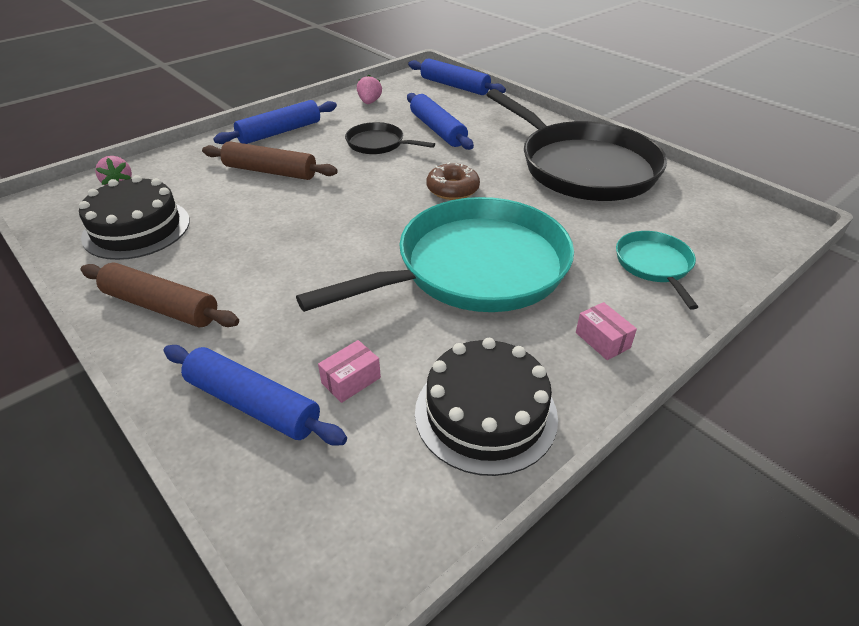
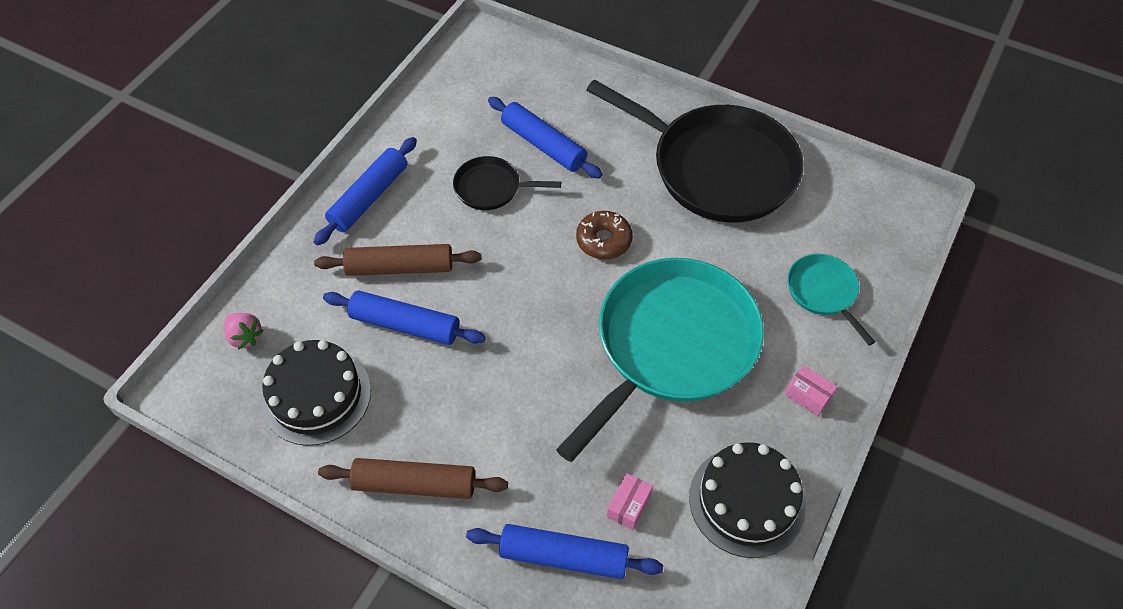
camera: 20 degrees left, 15 degrees up
(369, 102) = (441, 113): pink strawberry -> none
(454, 86) = (524, 55): blue rolling pin -> blue rolling pin (405, 325)

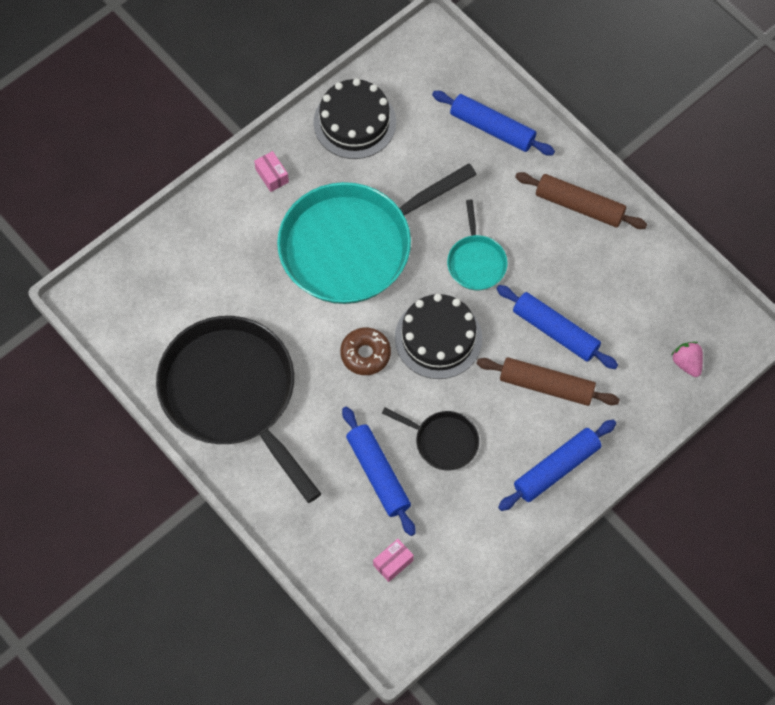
camera: 160 degrees left, 10 degrees up
(316, 395) = (638, 294): black cake -> black cake (438, 338)
(628, 506) = (436, 145): pink box -> pink box (393, 563)
(823, 292) = (211, 249): turquoise pan -> turquoise pan (476, 262)

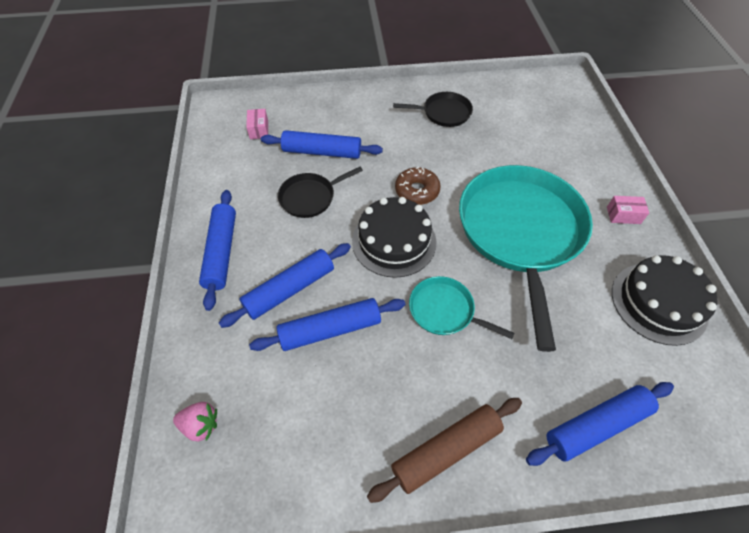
camera: 125 degrees right, 10 degrees down
(232, 393) = (444, 113): black pan -> black pan, size x0.45
(546, 386) = (289, 289): brown rolling pin -> blue rolling pin

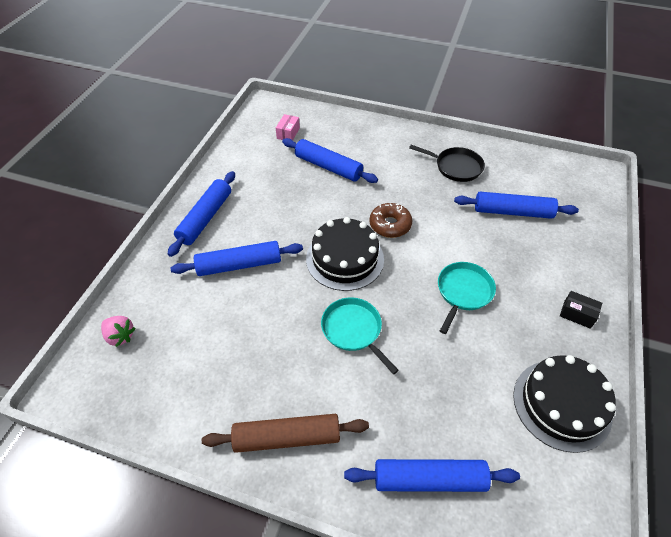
camera: 25 degrees right, 5 degrees down
(310, 197) = (297, 200): black pan -> none
(330, 329) = (252, 307): blue rolling pin -> blue rolling pin (512, 212)
(520, 232) = (463, 292): turquoise pan -> turquoise pan, size x0.45
(623, 215) = (577, 314): pink box -> black box

